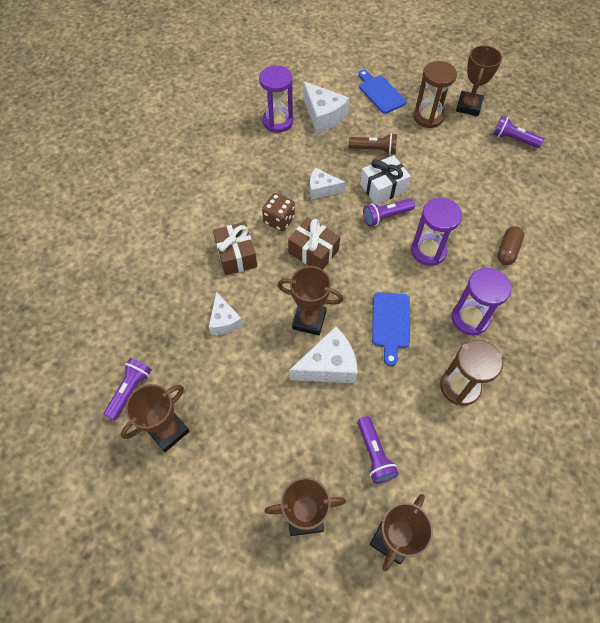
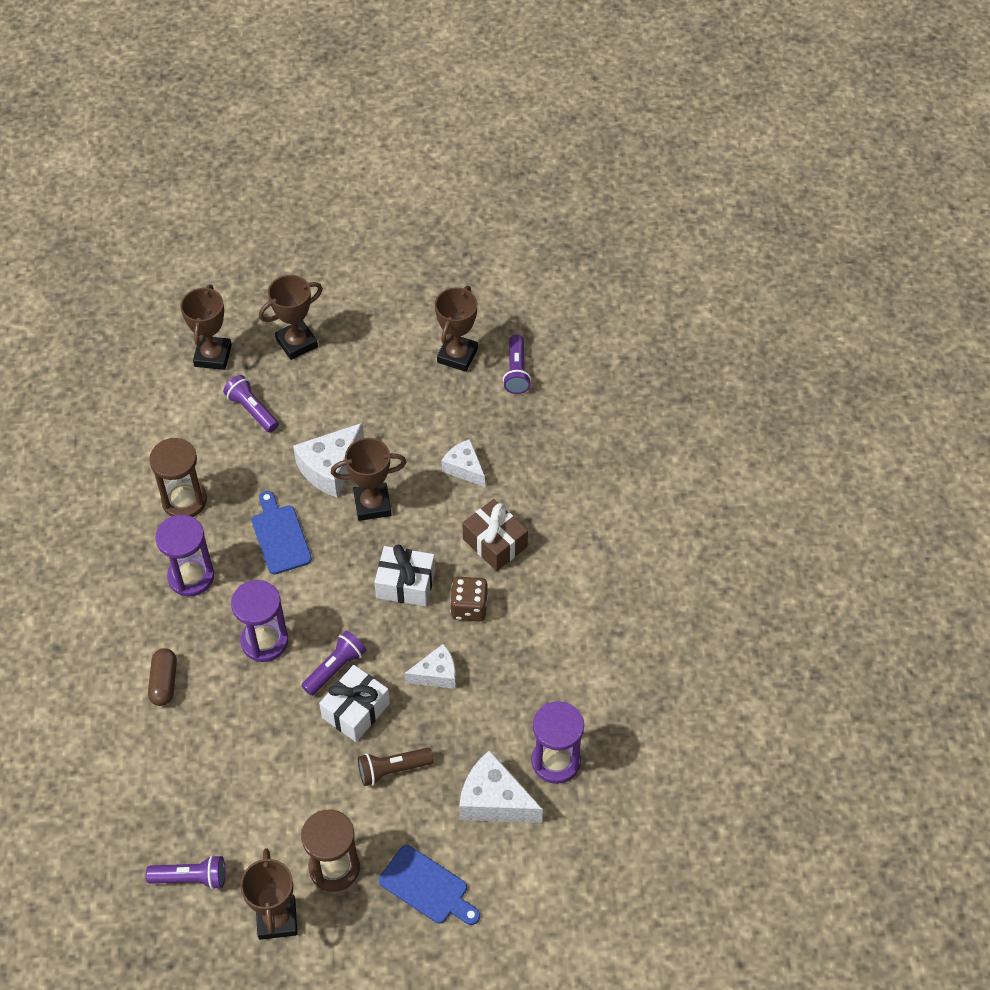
camera: 155 degrees right, 5 degrees down
(313, 252) = (405, 584): brown gift -> white gift

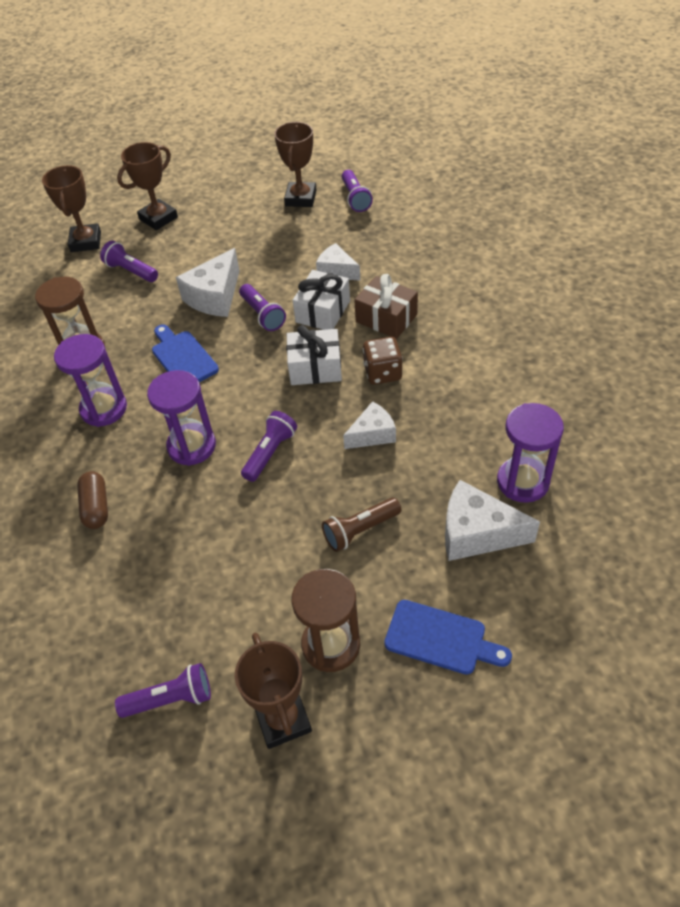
camera: 10 degrees left, 5 degrees down
(355, 710) = (303, 485): white gift -> white gift (323, 311)
(372, 504) = (262, 315): brown trophy -> purple flashlight

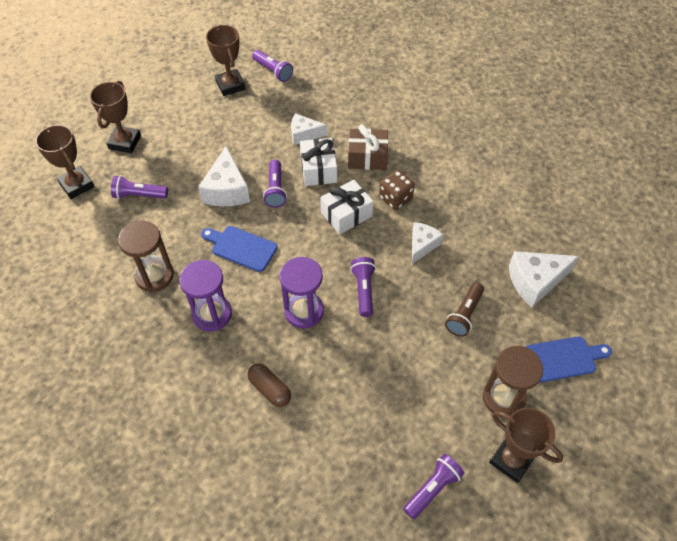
camera: 35 degrees left, 5 degrees up
(262, 315) = (275, 190): purple flashlight -> purple flashlight turned 60 degrees clockwise
(523, 481) = (537, 235): purple hourglass -> none

